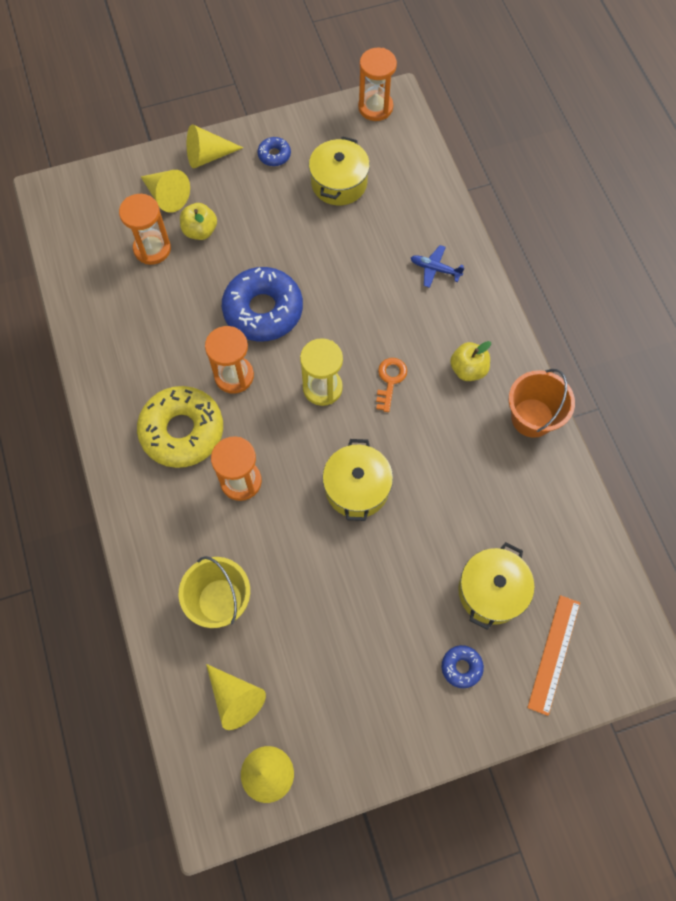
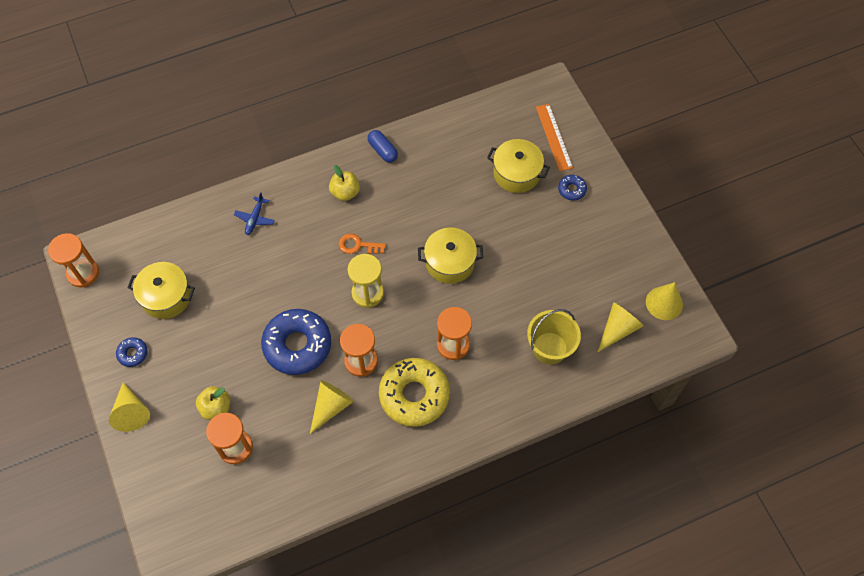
camera: 95 degrees left, 5 degrees down
(167, 196) = (176, 443): yellow cone -> yellow cone (331, 406)
(532, 418) = (383, 150): orange bucket -> blue capsule
(554, 654) = (554, 137): orange ruler -> orange ruler turned 60 degrees clockwise

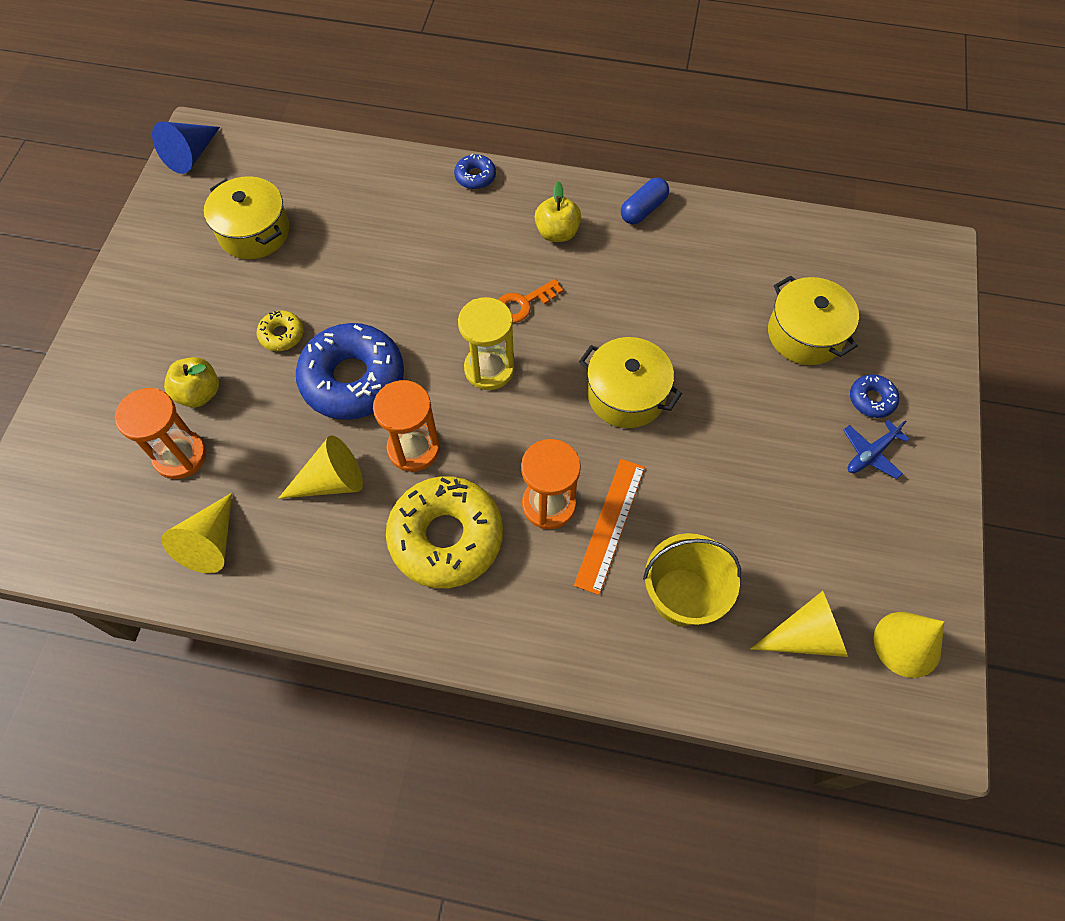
camera: 35 degrees right, 0 degrees up
(83, 273) = (191, 155): orange hourglass -> blue cone
(131, 412) = (106, 337): yellow cone -> yellow cone (211, 543)
(133, 353) = (165, 273): blue donut -> blue donut (475, 176)
(235, 346) = (282, 335): none -> yellow donut
(255, 219) = (425, 203): blue plane -> blue plane (871, 454)
(358, 245) = (523, 304): orange key -> orange key turned 75 degrees counterclockwise
(383, 150) = (643, 209): blue capsule -> blue capsule turned 45 degrees clockwise
(554, 137) = (894, 317): orange ruler -> orange ruler (610, 524)

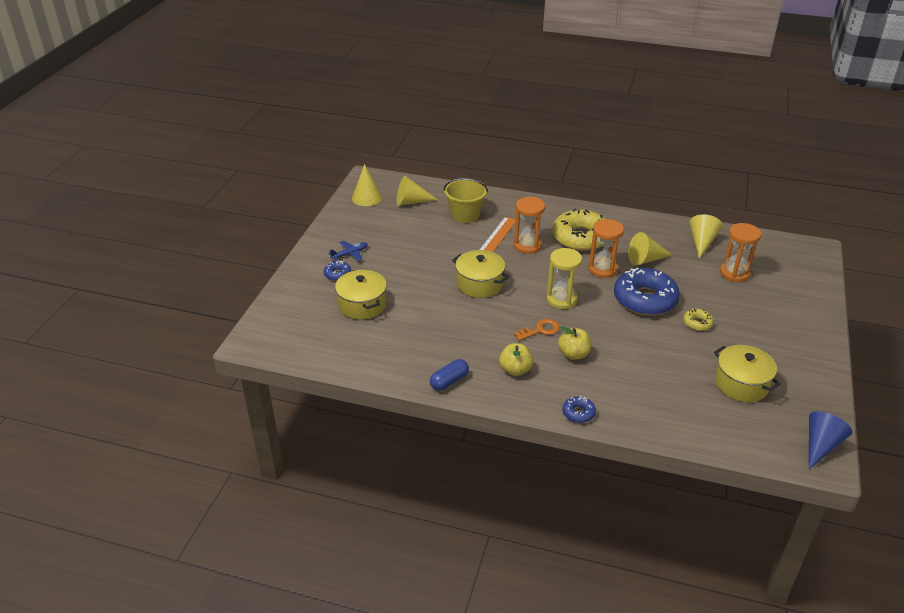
camera: 175 degrees left, 25 degrees down
(199, 393) = (737, 298): yellow apple -> yellow apple (573, 354)

